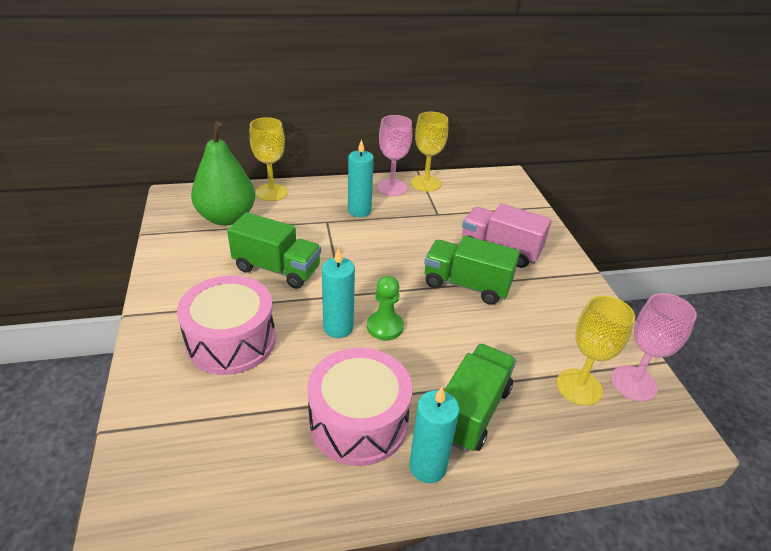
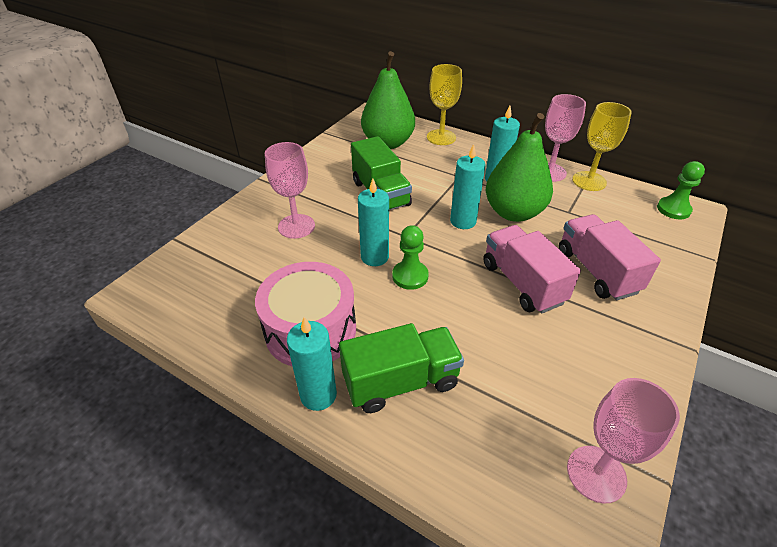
camera: 45 degrees right, 5 degrees up
(231, 341) = (296, 226): pink drum -> pink goblet
(373, 259) = (463, 221): none -> turquoise candle
(402, 233) = (513, 212): none -> green pear
(466, 285) = (522, 283): green truck -> pink truck
(496, 181) = (673, 209): none -> green pawn
(579, 387) = (528, 433): yellow goblet -> none

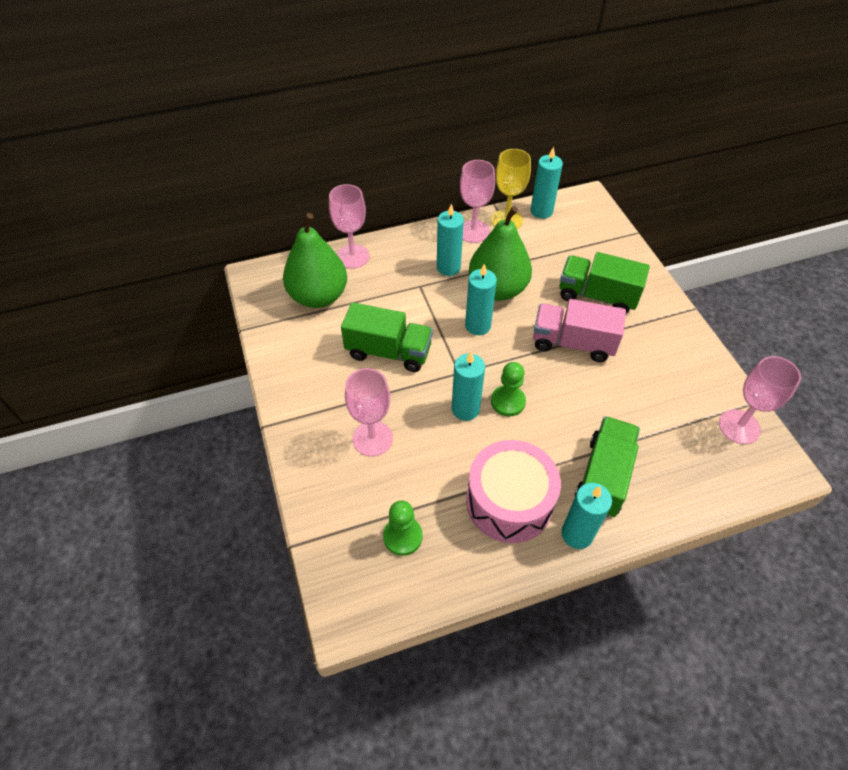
camera: 50 degrees left, 10 degrees up
(441, 137) = (353, 256): yellow goblet -> pink goblet
(596, 271) = (597, 296): pink truck -> green truck
(631, 193) = (541, 211): none -> turquoise candle
(673, 209) = (578, 207): green pawn -> green pawn (402, 536)

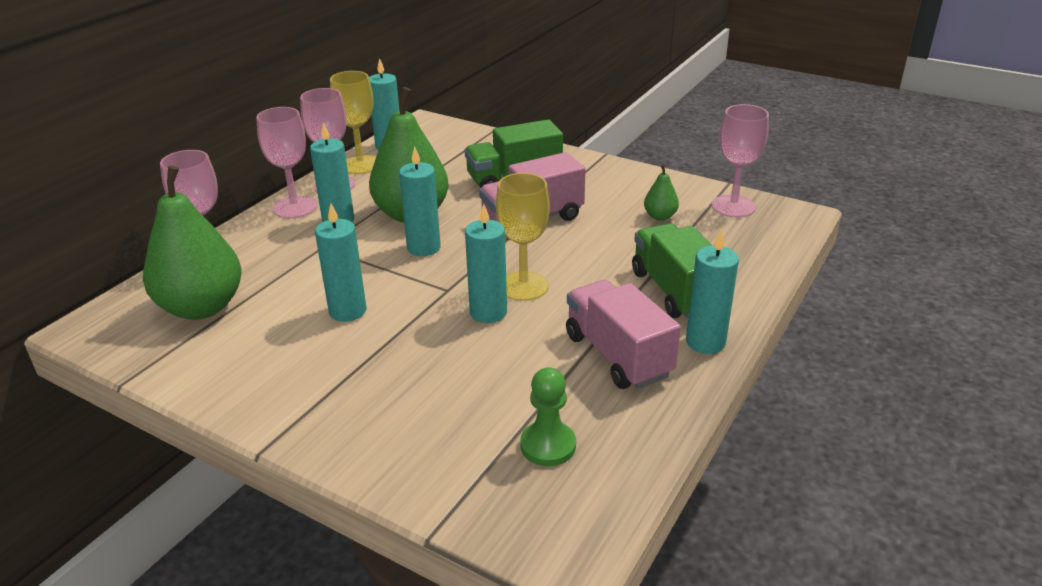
camera: 40 degrees left, 20 degrees down
(372, 438) = (414, 388): pink goblet -> pink goblet (295, 207)
(388, 352) = (348, 311): green truck -> turquoise candle
(508, 401) = (523, 286): green pawn -> yellow goblet
(509, 502) = (618, 355): pink drum -> pink truck
(668, 399) = (660, 216): none -> green pear

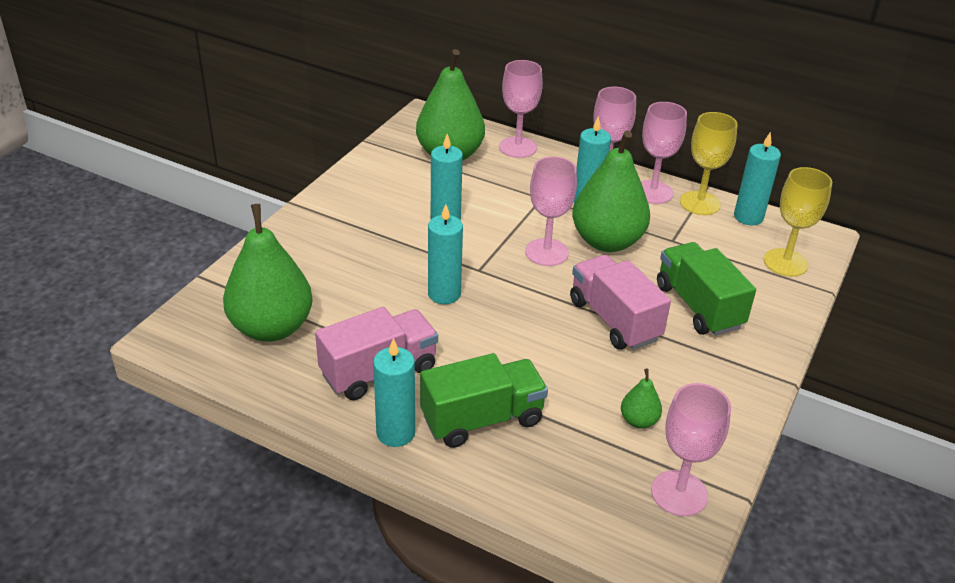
camera: 85 degrees right, 5 degrees up
(423, 248) = (546, 252): turquoise candle -> pink goblet
(523, 286) = (486, 314): yellow goblet -> yellow goblet (785, 262)
(548, 445) = (271, 328): green pawn -> green pear

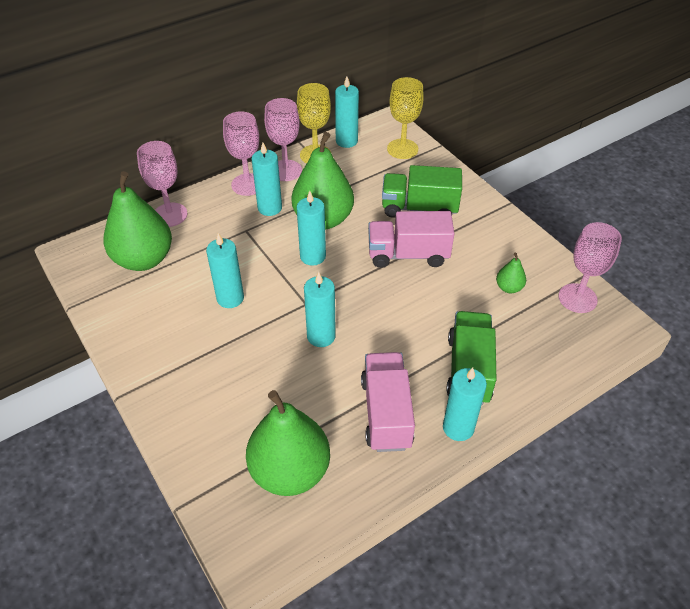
camera: 60 degrees left, 10 degrees up
(546, 252) = (313, 256): pink goblet -> turquoise candle

